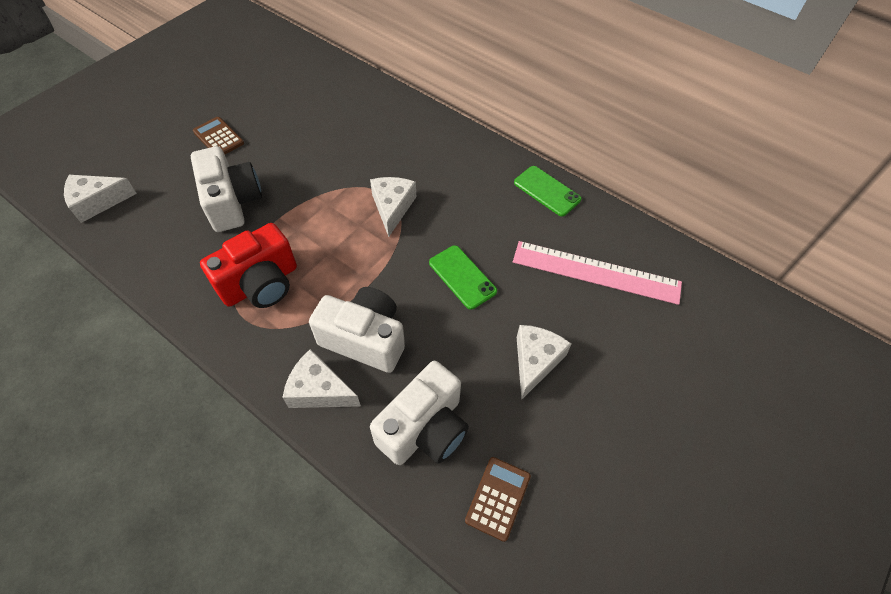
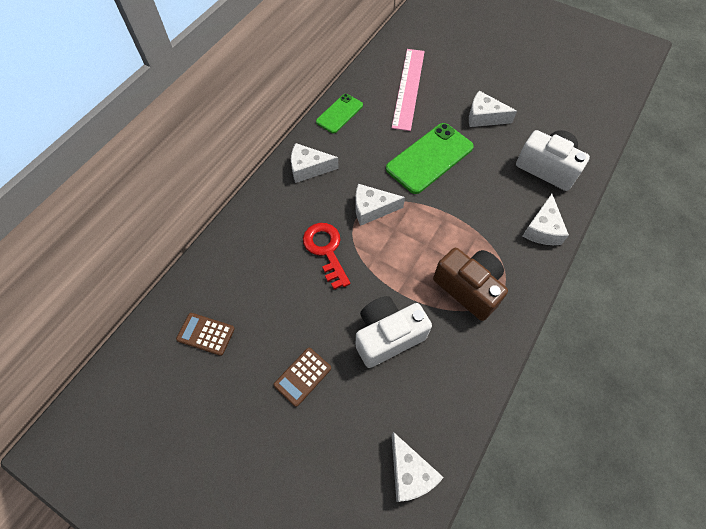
camera: 95 degrees left, 5 degrees up
(261, 284) = (468, 288): red camera -> brown camera
(347, 163) = (326, 250): none -> red key
(365, 339) = (496, 209): white camera -> none
(461, 156) = (308, 168): none -> white cheese
(462, 277) = (429, 158): green phone -> green phone, size x1.69
(498, 498) = (574, 131): brown calculator -> brown calculator (206, 334)

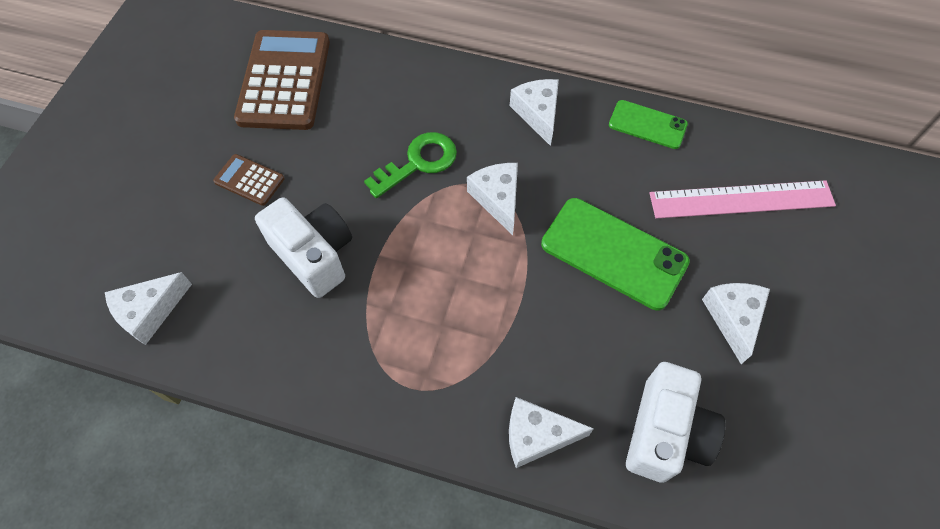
camera: 75 degrees right, 0 degrees up
(206, 334) = (284, 80): brown calculator -> brown calculator, size x2.13
(326, 250) = (418, 162): red key -> green key
(468, 288) = (404, 340): brown camera -> none

